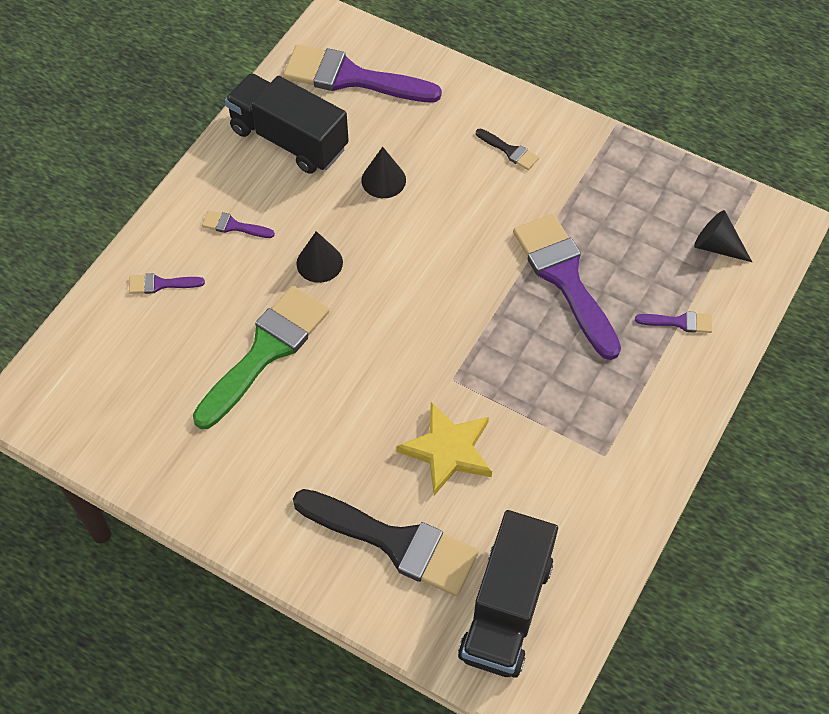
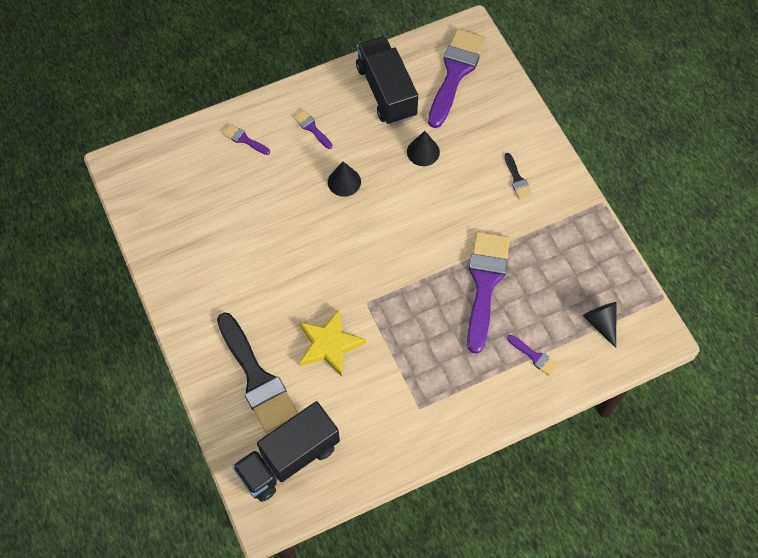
camera: 35 degrees right, 5 degrees up
(266, 351) = (272, 217): green brush -> none
(351, 78) = (455, 72): purple brush -> purple brush turned 60 degrees clockwise

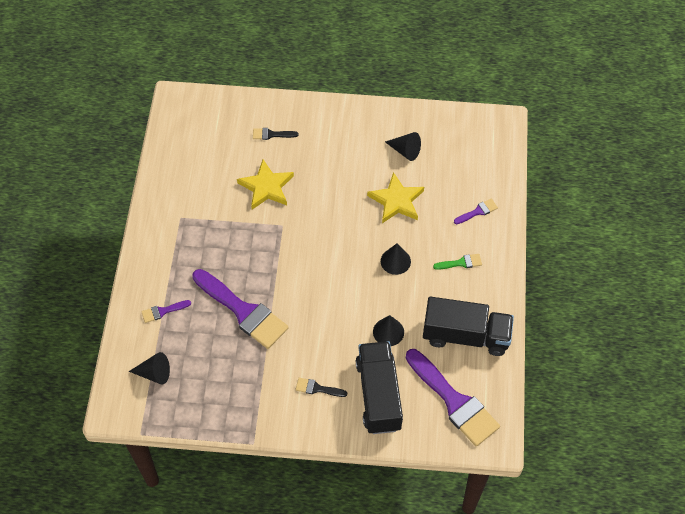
camera: 120 degrees right, 5 degrees down
(205, 236) = (405, 151): none -> black cone
(257, 378) = (271, 134): black brush -> black brush, size x0.43
(273, 214) = (396, 201): none -> yellow star
(288, 459) = (202, 127): black truck -> black truck (378, 395)
(312, 128) = (461, 263): purple brush -> green brush

